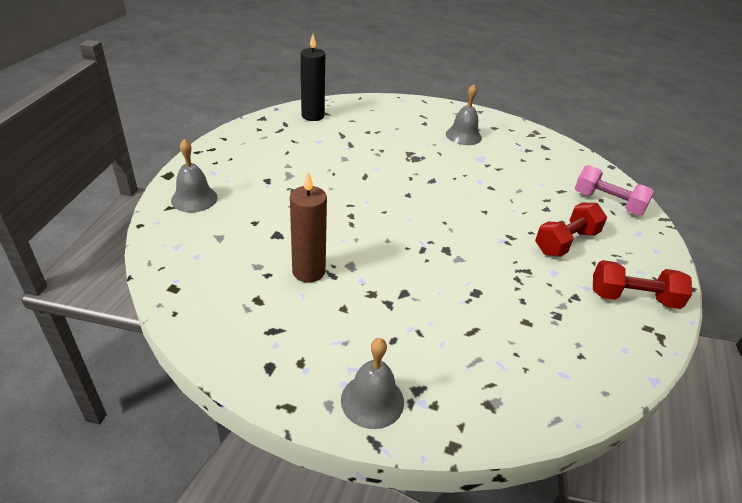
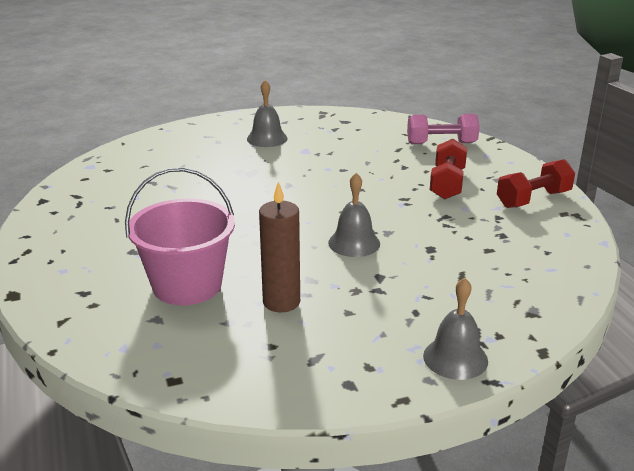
camera: 35 degrees left, 10 degrees down
(194, 198) = (78, 301): grey bell -> grey bell (354, 243)
(267, 223) = (187, 285): none -> pink bucket
(313, 116) = (96, 177): black candle -> none

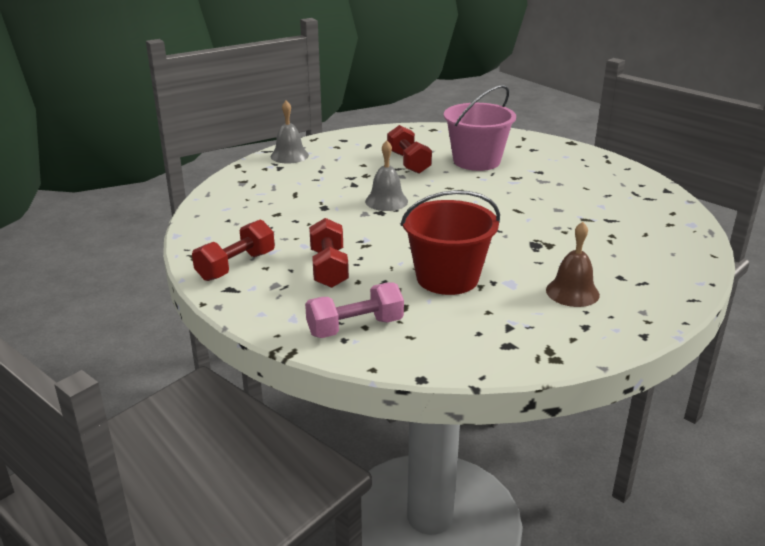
camera: 160 degrees right, 0 degrees up
(267, 138) = (572, 292): grey bell -> brown bell
(281, 302) = (408, 162): brown candle -> red dumbbell
(351, 161) = (447, 278): none -> red bucket

